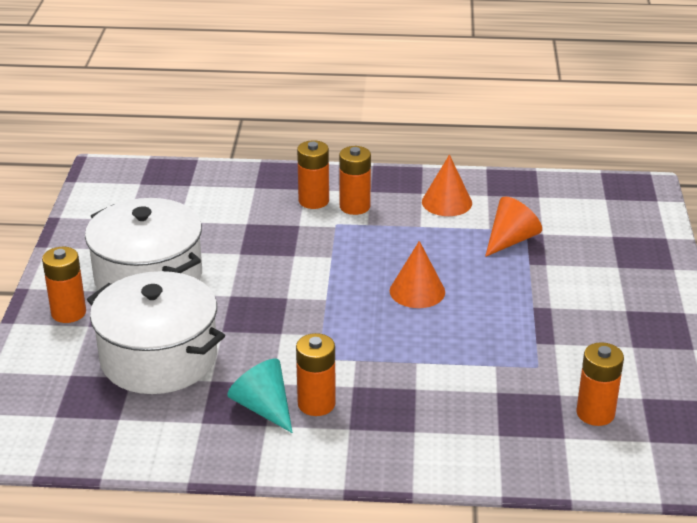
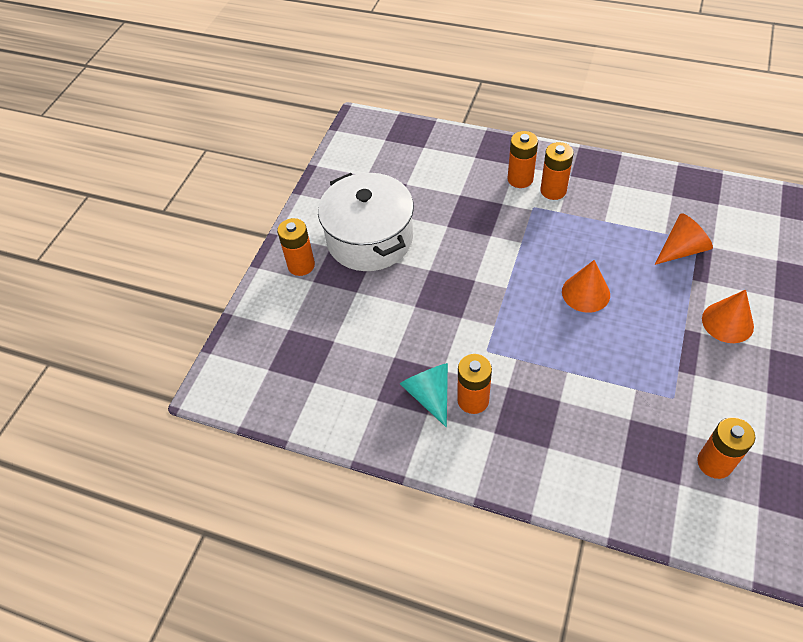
camera: 20 degrees right, 20 degrees up
(159, 358) = (359, 325): white pot -> none
(447, 202) = (634, 198): orange cone -> orange cone (727, 322)

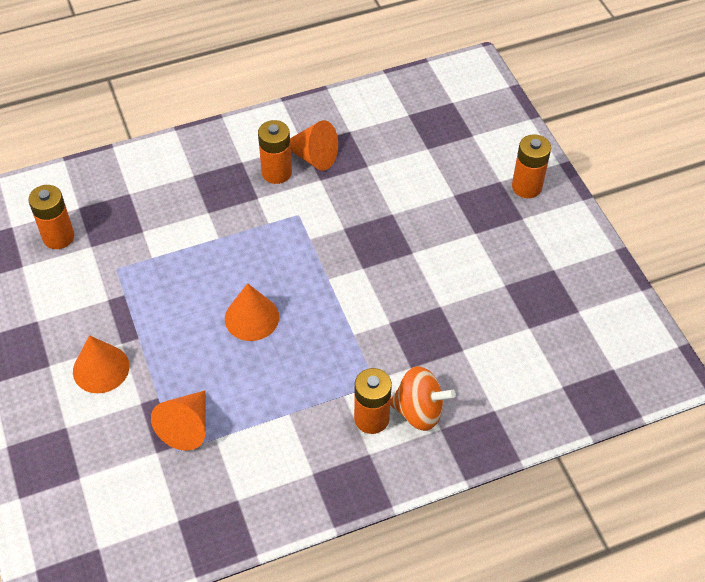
camera: 135 degrees right, 0 degrees up
(370, 239) = (497, 247): white pot -> none
(429, 395) = (313, 156): turquoise cone -> orange cone
(520, 179) = (419, 411): orange battery -> orange spinning top

